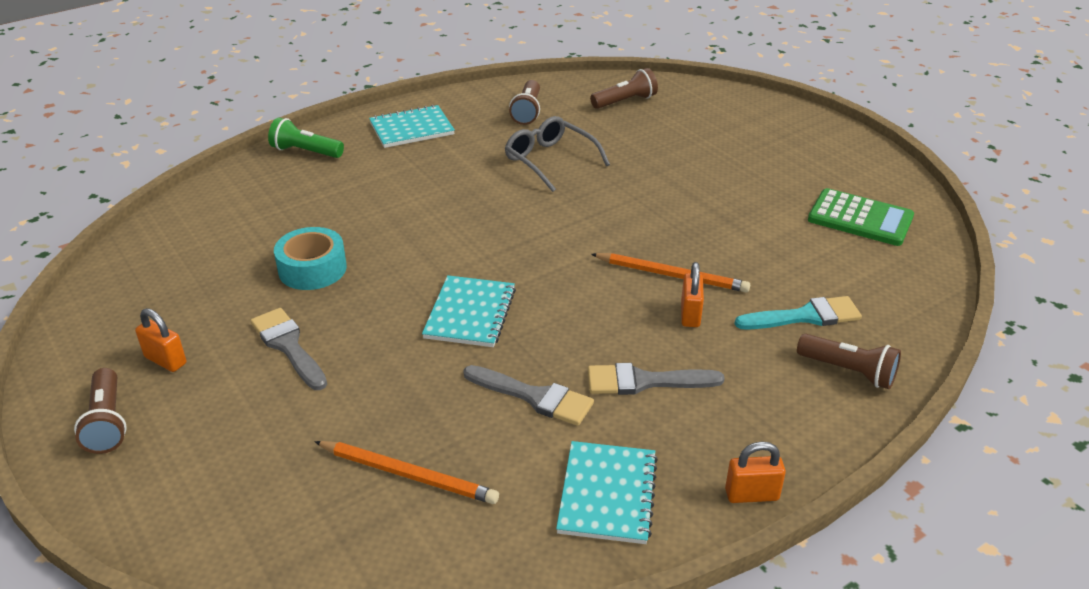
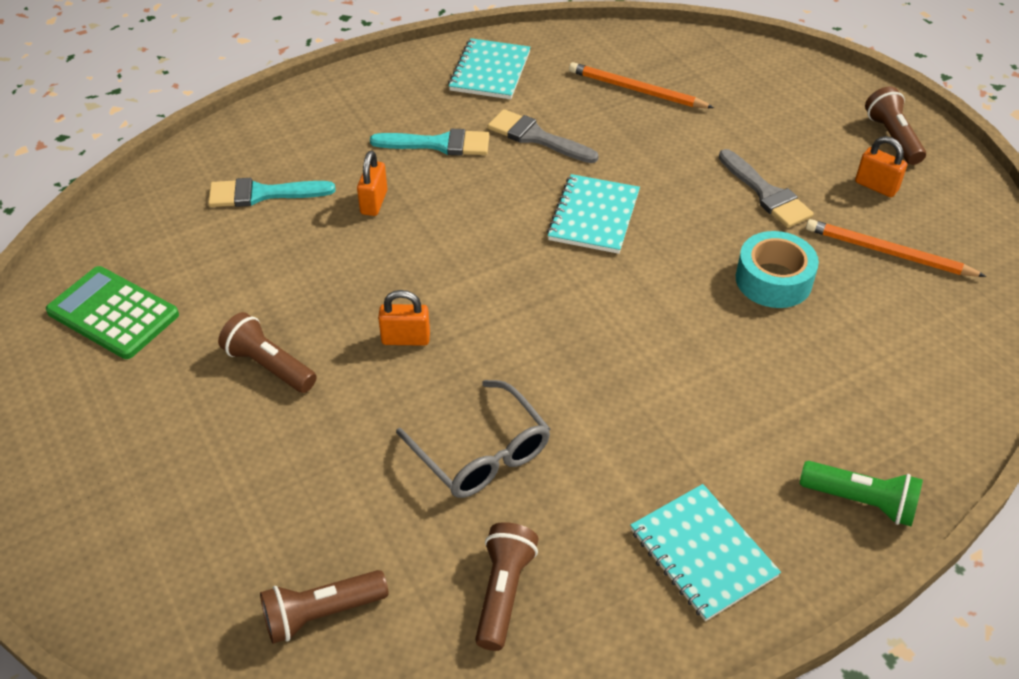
camera: 175 degrees left, 10 degrees up
(412, 129) = (702, 553): turquoise notebook -> turquoise notebook turned 75 degrees clockwise
(644, 381) = (439, 144): grey brush -> turquoise brush
(672, 275) = (375, 248): orange pencil -> orange pencil (888, 253)
(751, 495) = (387, 66): orange padlock -> orange padlock (406, 339)
(848, 371) = (257, 142): brown flashlight -> brown flashlight (269, 366)

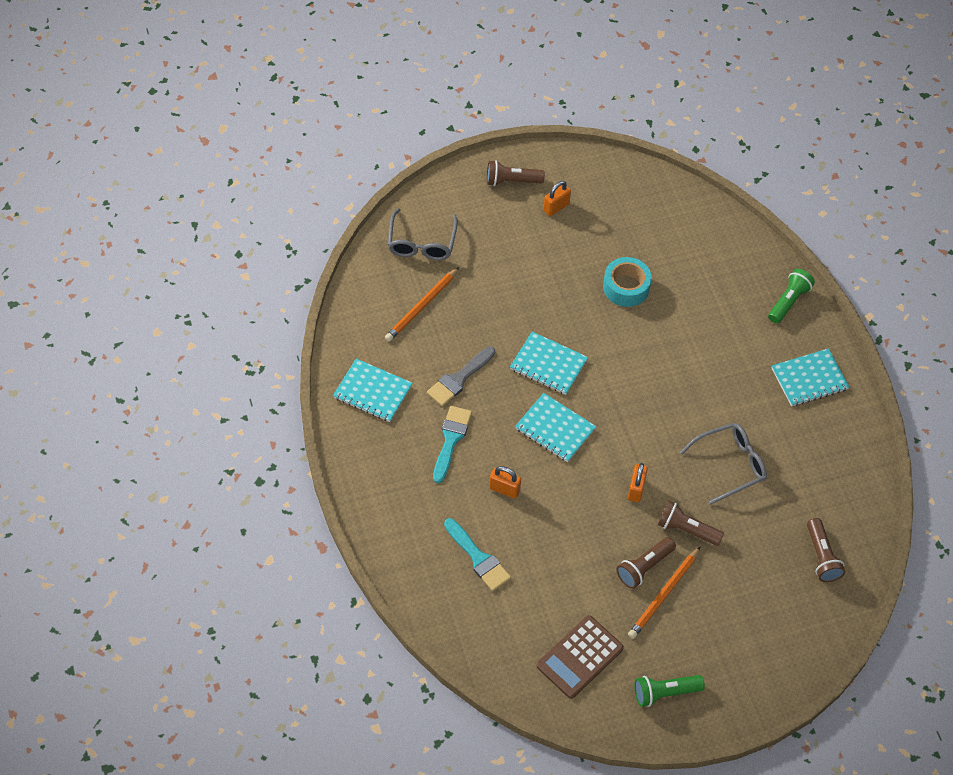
camera: 80 degrees left, 10 degrees up
(51, 418) = (665, 693): none -> green flashlight
(113, 313) = (580, 657): green calculator -> brown calculator
(262, 194) = (478, 558): turquoise brush -> turquoise brush turned 45 degrees counterclockwise
(486, 237) = (555, 429): none -> turquoise notebook
(503, 592) = (820, 472): brown flashlight -> brown flashlight (686, 530)
(737, 75) = (421, 243): none -> grey glasses
(766, 193) = (549, 266): grey brush -> none
(888, 253) = (615, 223): orange pencil -> orange pencil (664, 595)

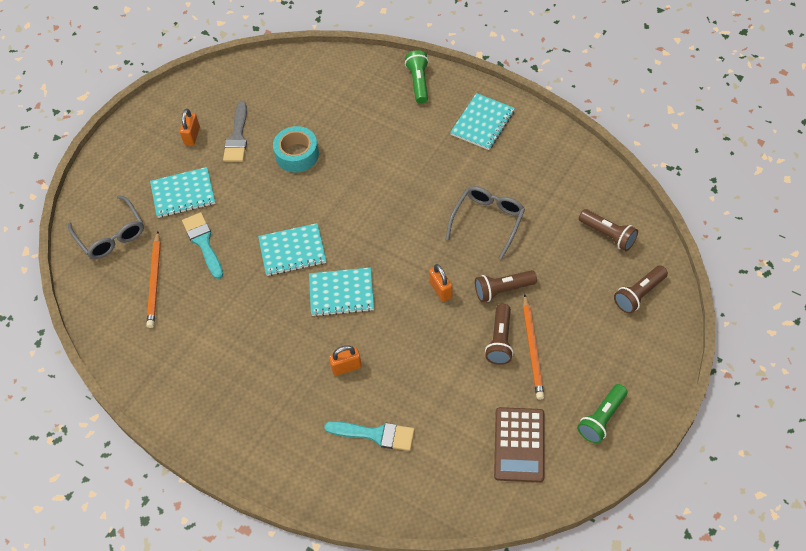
camera: 35 degrees left, 0 degrees up
(372, 392) = (175, 375): turquoise notebook -> turquoise notebook (183, 194)
(451, 440) = (271, 363): turquoise brush -> turquoise brush (203, 242)
(459, 379) = (234, 313): grey brush -> grey brush (237, 137)
(512, 181) = (141, 141): brown flashlight -> brown flashlight (639, 294)

